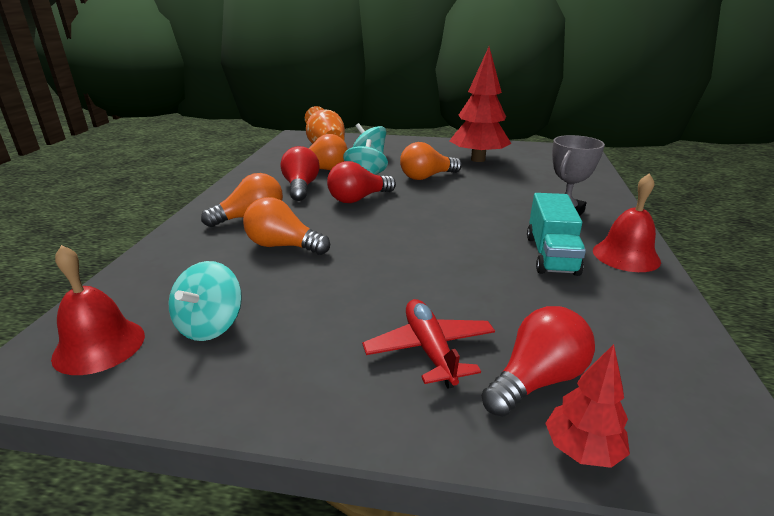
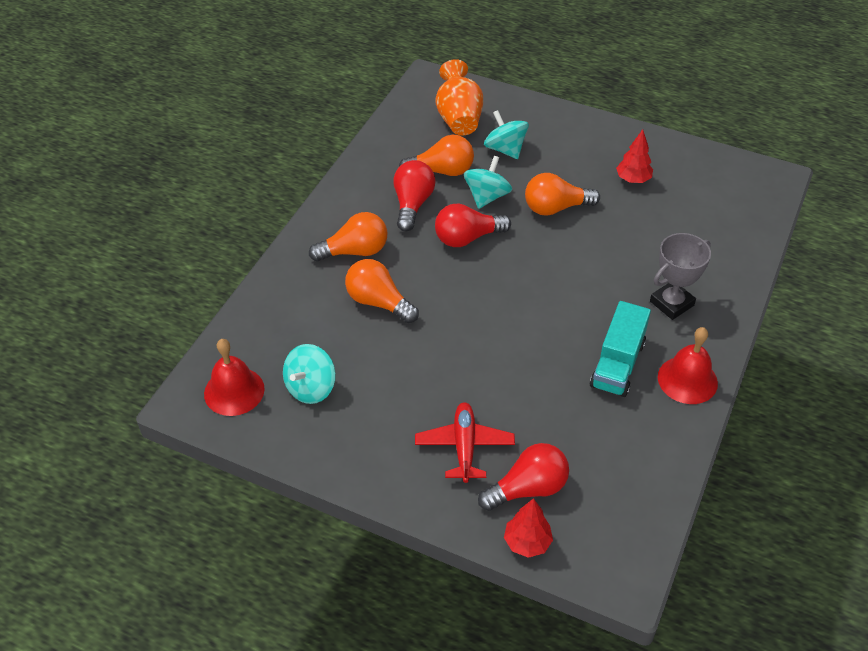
camera: 15 degrees right, 20 degrees up
(478, 159) = (633, 179): red tree -> red tree, size x0.50

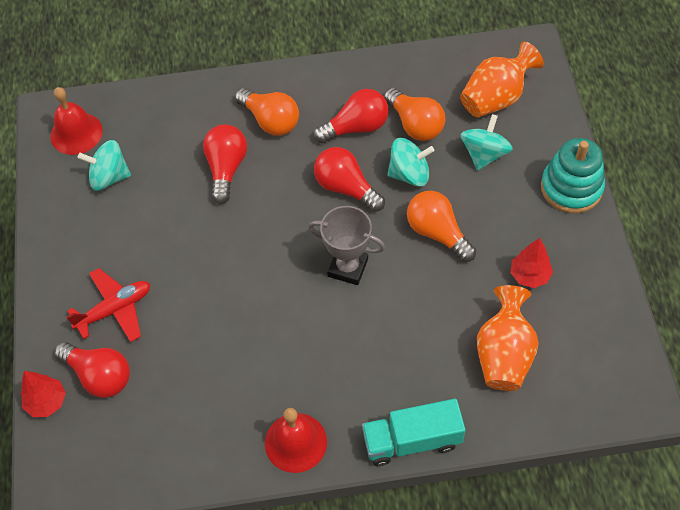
camera: 60 degrees right, 10 degrees up
(378, 302) = (226, 169): orange light bulb -> red light bulb
(574, 122) = (571, 188): none -> turquoise stacking toy
(617, 364) = (276, 377): turquoise truck -> turquoise truck (412, 440)
(671, 303) = (383, 386): grey trophy -> grey trophy (348, 267)
(690, 225) = (504, 354): none -> orange vase

